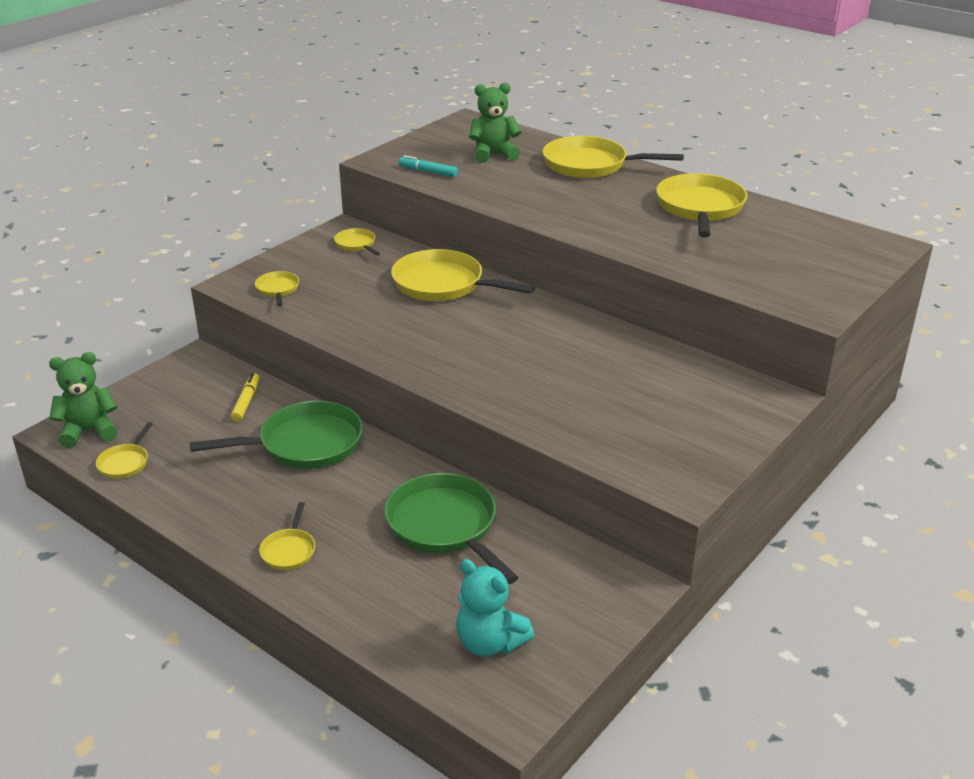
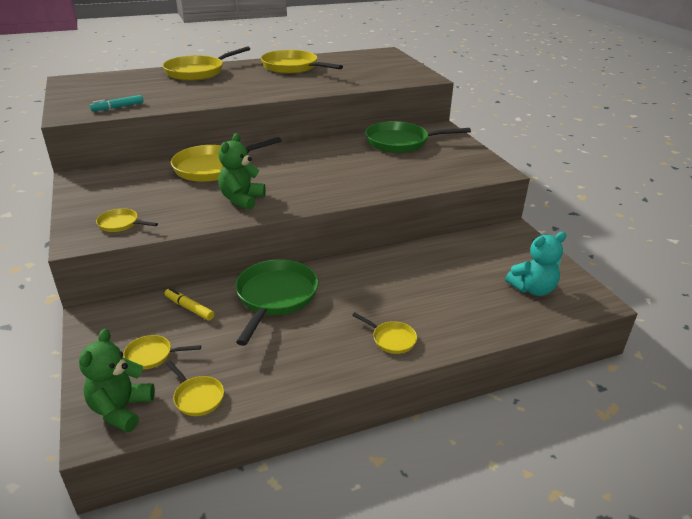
camera: 60 degrees left, 0 degrees up
(356, 244) = (109, 179): yellow pan -> yellow pan (152, 355)
(445, 526) = (417, 270): green pan -> green pan (401, 142)
(493, 154) = (133, 87): green teddy bear -> green teddy bear (241, 199)

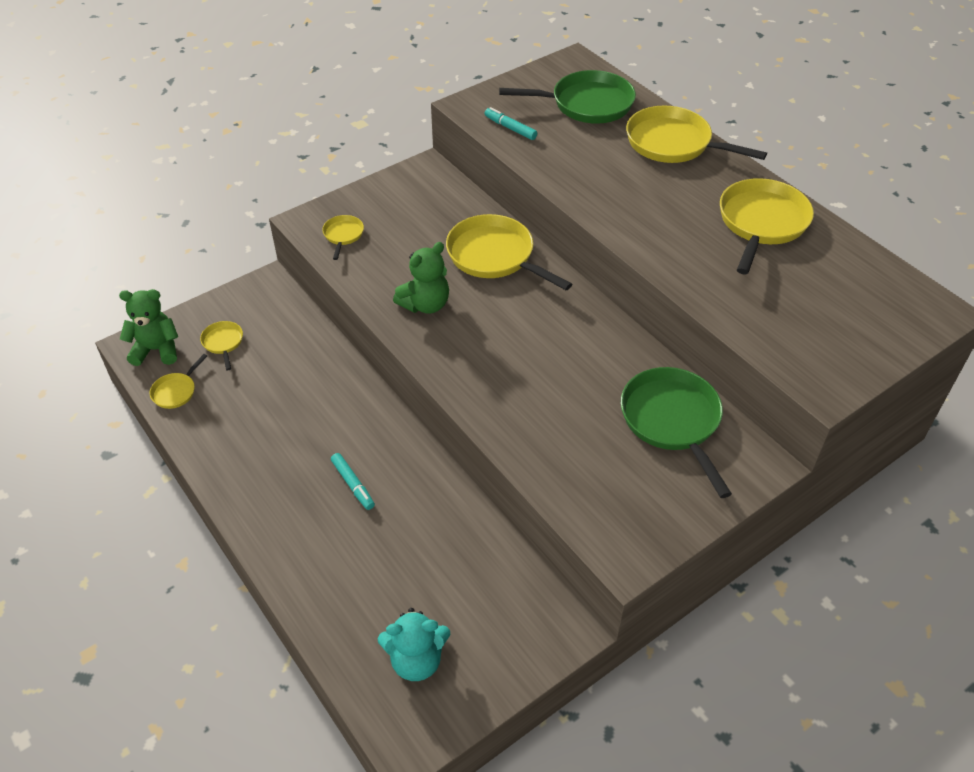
camera: 75 degrees right, 15 degrees up
(189, 308) = (295, 342): yellow marker -> none
(241, 199) = (425, 304): green teddy bear -> green teddy bear turned 135 degrees clockwise
(275, 297) = (329, 402): green pan -> green pan (586, 104)
(370, 296) = (353, 484): none -> turquoise marker
(391, 339) = (281, 518): yellow pan -> none
(532, 289) = (416, 660): turquoise teddy bear -> turquoise teddy bear turned 60 degrees counterclockwise

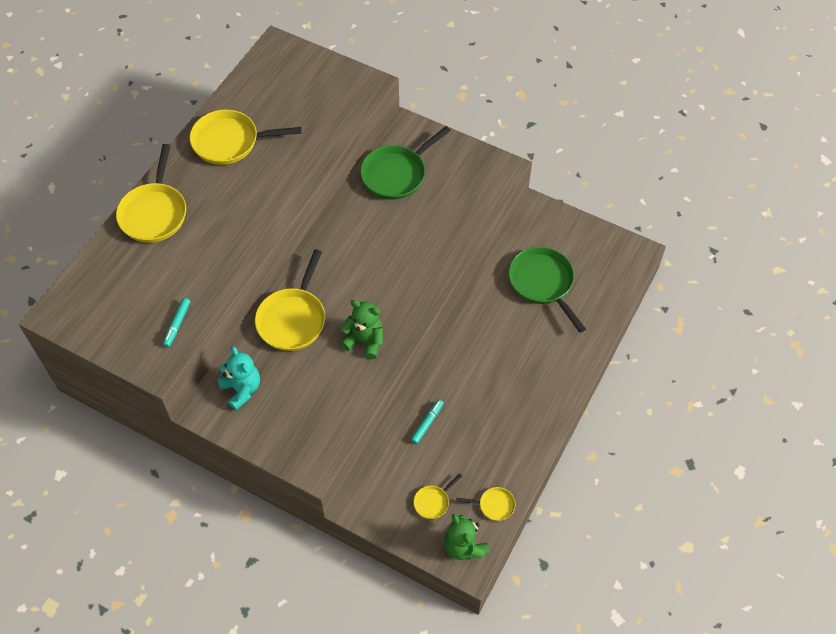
camera: 115 degrees left, 10 degrees up
(343, 235) = (317, 431): yellow pan -> none
(353, 484) = (506, 351): turquoise marker -> turquoise marker (427, 423)
(416, 660) = (594, 268): turquoise teddy bear -> turquoise teddy bear (242, 389)
(586, 104) = (120, 284): green pan -> green pan (543, 283)

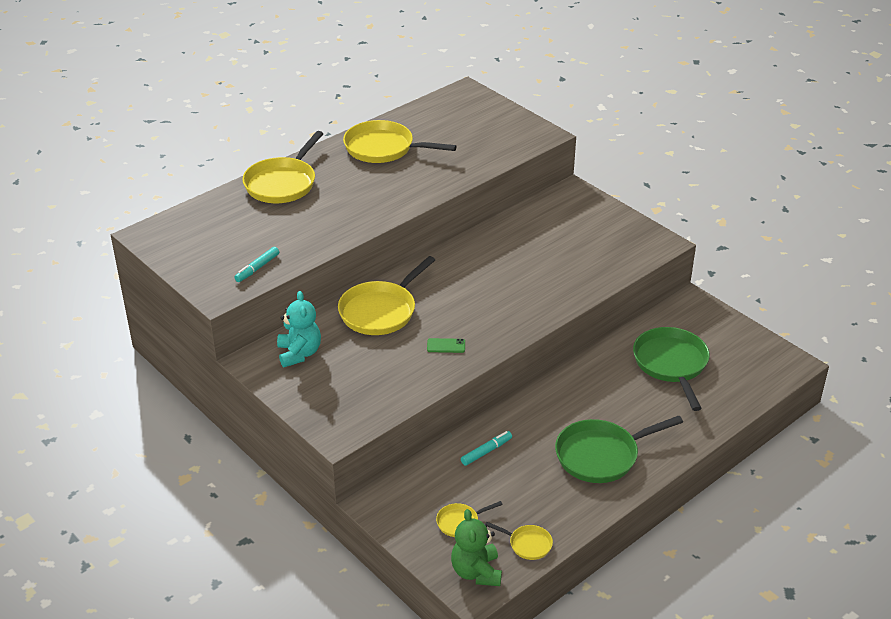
camera: 20 degrees right, 20 degrees down
(365, 341) = (446, 346): green teddy bear -> green phone
(397, 174) = (545, 223): green pan -> green pan (601, 455)

